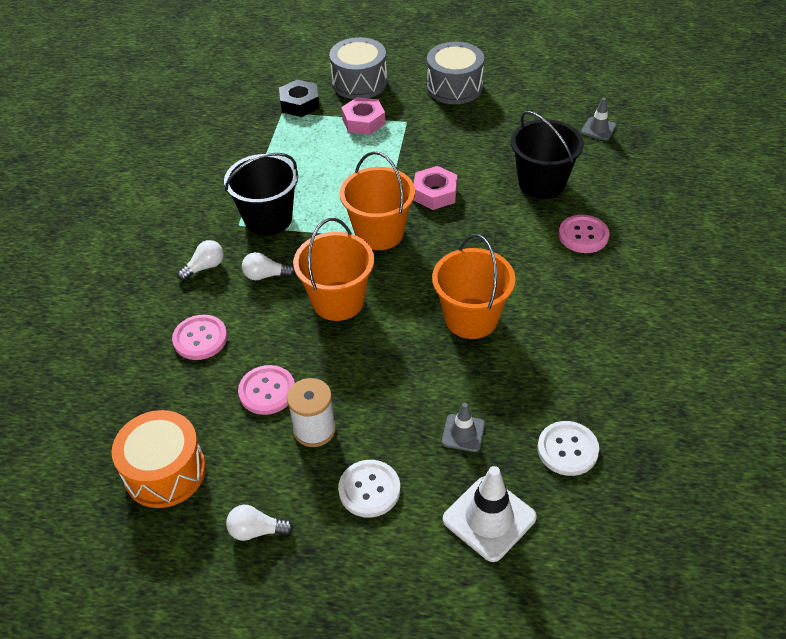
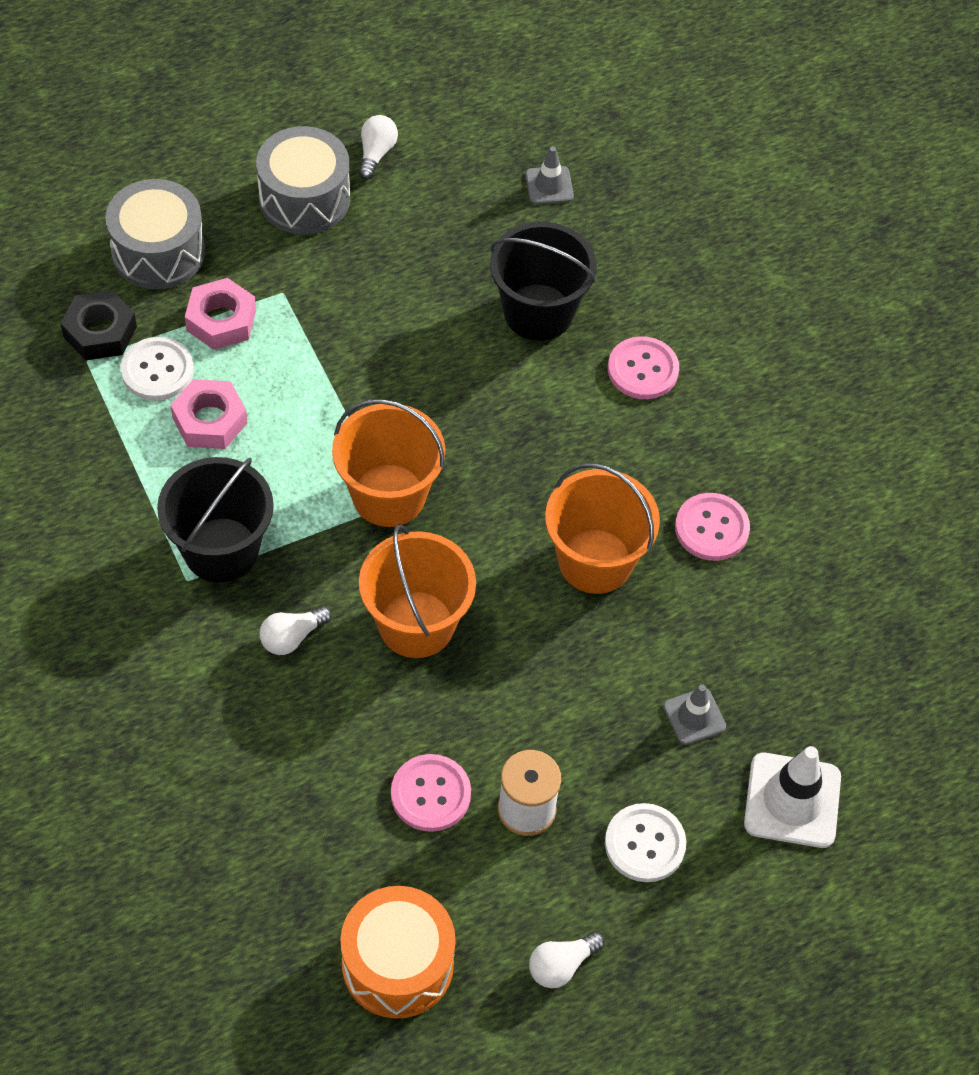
camera: 40 degrees left, 10 degrees up
(200, 338) = (285, 773): pink button -> pink button (711, 528)
(205, 267) = (199, 669): white light bulb -> white light bulb (376, 153)
(435, 193) = (413, 396): pink nut -> pink nut (210, 420)
(567, 449) = (816, 672): white button -> white button (157, 370)

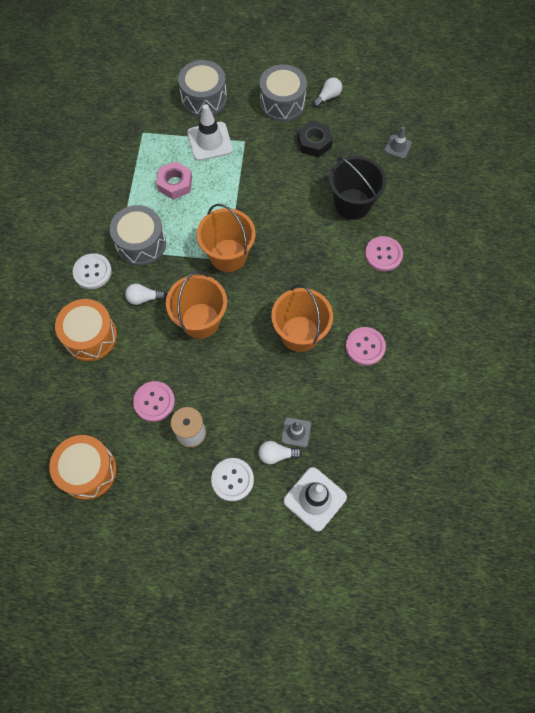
camera: 35 degrees right, 10 degrees up
(100, 332) = (156, 123): black nut -> black nut (314, 142)
(157, 370) = (168, 151): white button -> white button (92, 272)
(221, 320) = (210, 141): pink nut -> white traffic cone
(221, 550) = (141, 243): black bucket -> grey drum
(243, 748) = (90, 336): none -> orange drum
(561, 965) = (157, 514): white light bulb -> white light bulb (276, 454)

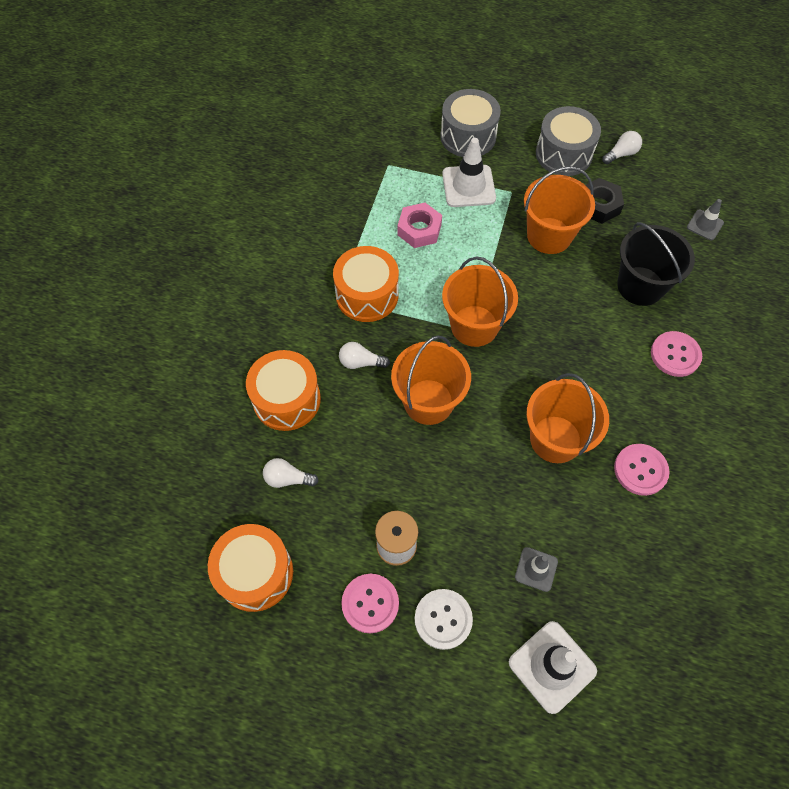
camera: 10 degrees right, 5 degrees down
(92, 272) = (302, 320): white button -> none
(141, 243) = (367, 295): grey drum -> orange drum
(154, 402) = (354, 496): pink button -> pink button (370, 603)
(276, 454) = (506, 595): white light bulb -> white light bulb (287, 478)
(278, 173) = (549, 236): none -> orange bucket

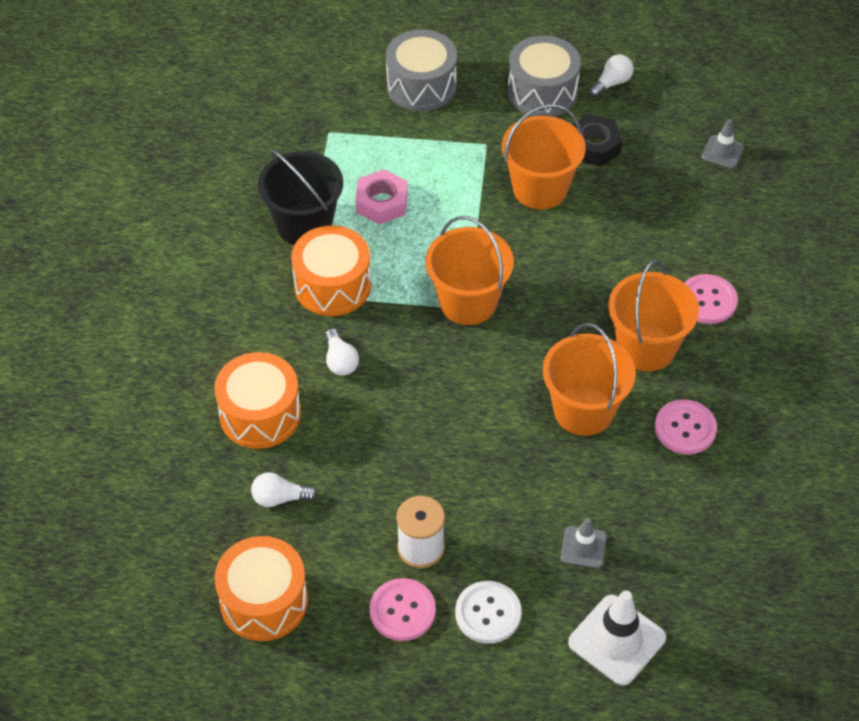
camera: 10 degrees left, 10 degrees down
(360, 362) = (340, 361): white light bulb -> white light bulb turned 105 degrees counterclockwise
(428, 402) = (429, 392): orange bucket -> orange bucket (646, 347)
(468, 186) = (432, 144): white traffic cone -> none
(640, 286) = (656, 231): black bucket -> black bucket (304, 225)

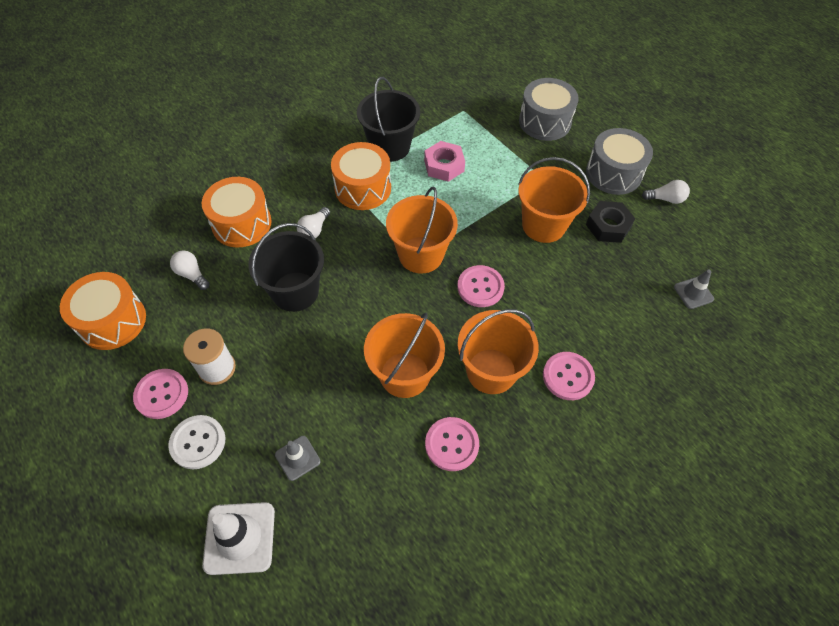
camera: 45 degrees right, 5 degrees up
(399, 428) = (295, 291): none -> black bucket
(554, 287) = (480, 287): none -> pink button

